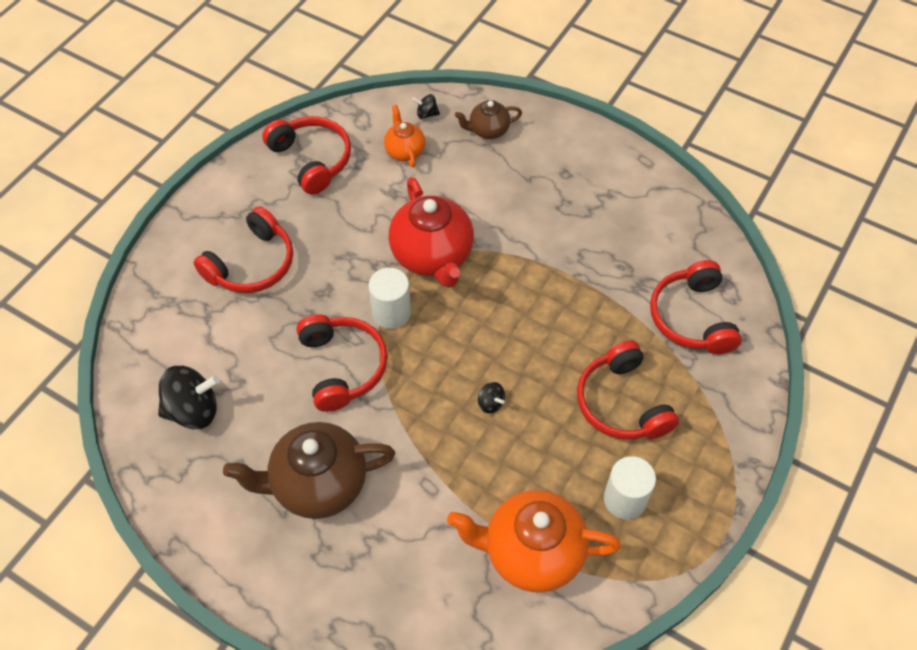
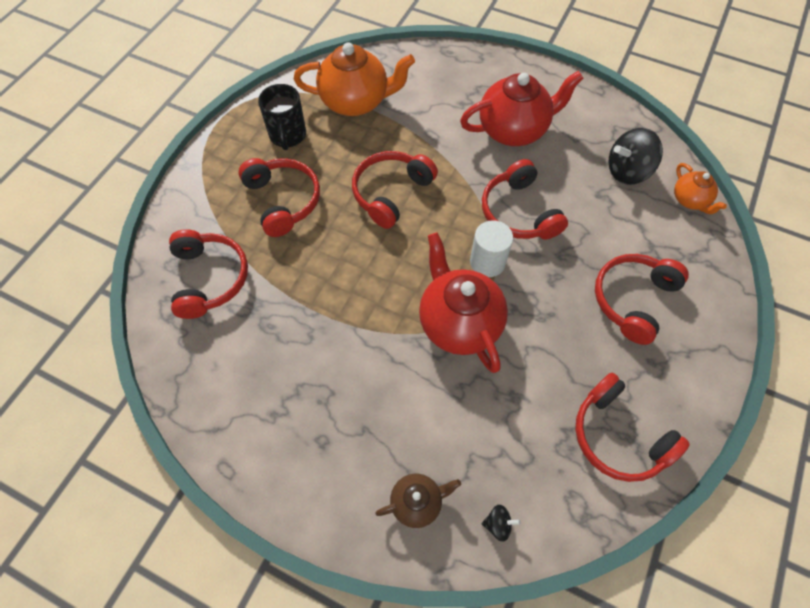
camera: 175 degrees right, 5 degrees up
(318, 484) = (513, 130): brown teapot -> red teapot
(404, 151) = (513, 459): orange teapot -> orange teapot (690, 200)
(490, 403) = (391, 193): black spinning top -> red headphones
(625, 499) = (288, 136): white cylinder -> black mug

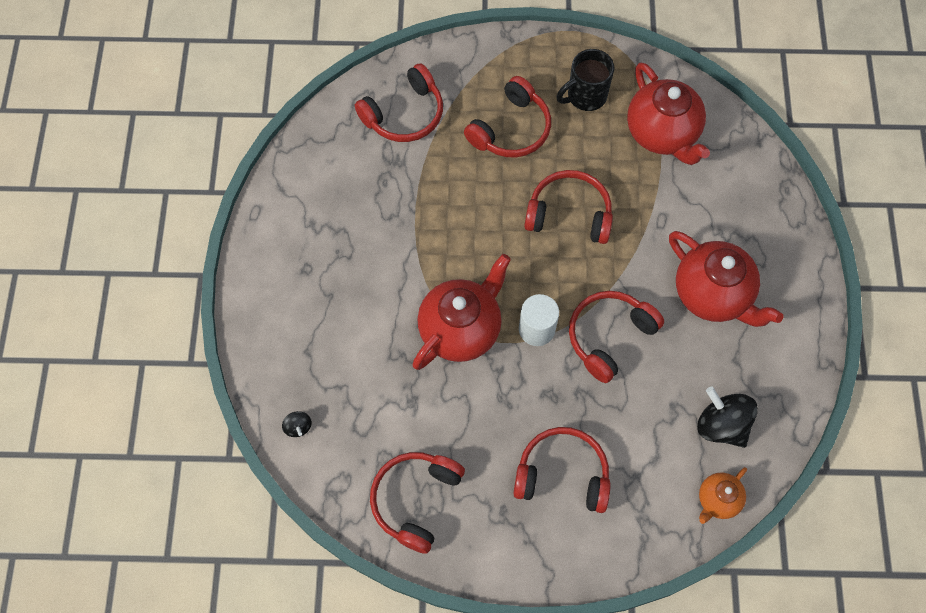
camera: 65 degrees right, 5 degrees up
(356, 102) = (662, 133): orange teapot -> red teapot
(417, 502) = (289, 359): brown teapot -> none

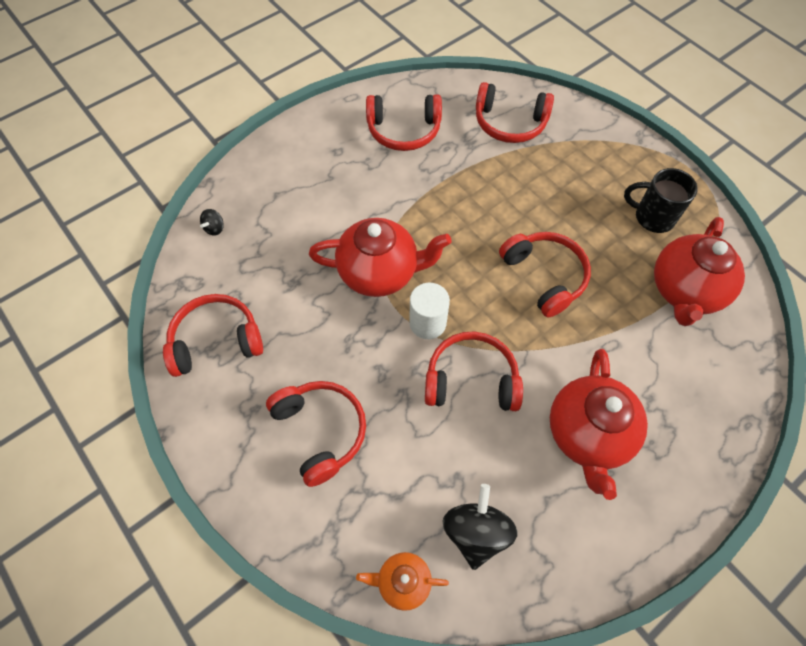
camera: 50 degrees right, 5 degrees down
(511, 129) = (570, 190): red headphones -> red headphones (404, 130)

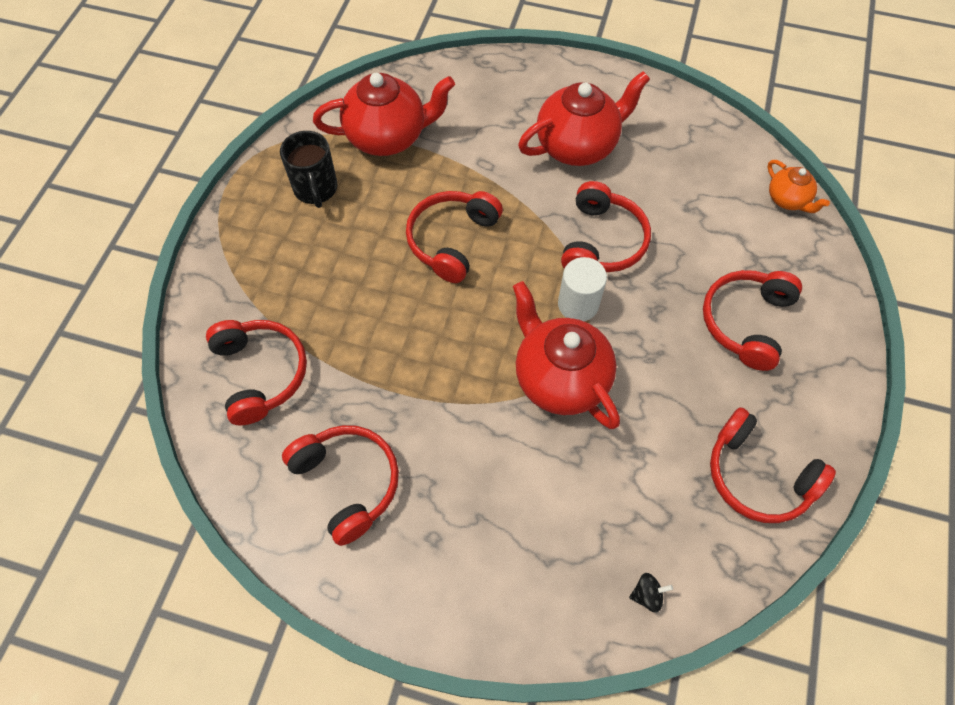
camera: 125 degrees left, 0 degrees up
(471, 380) = (602, 241): red headphones -> red headphones turned 135 degrees counterclockwise
(476, 532) = (713, 176): black spinning top -> none

